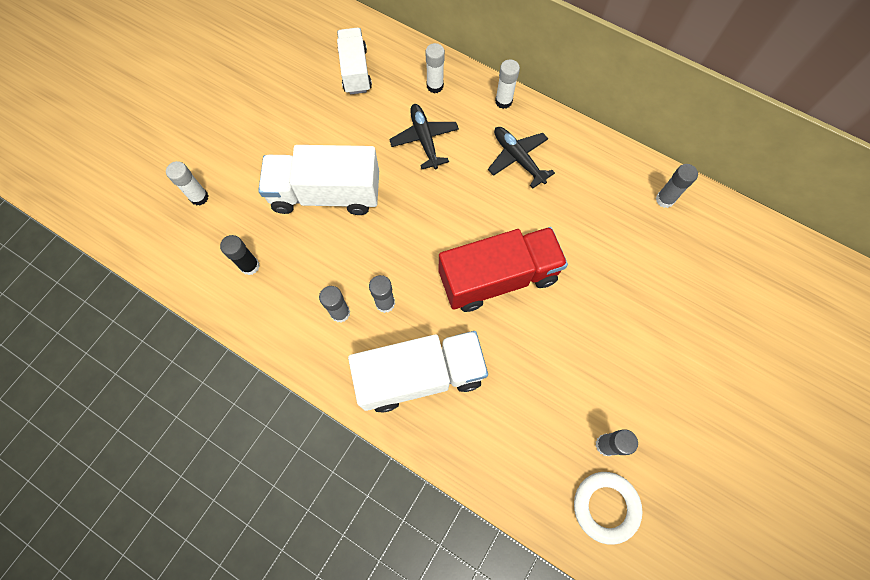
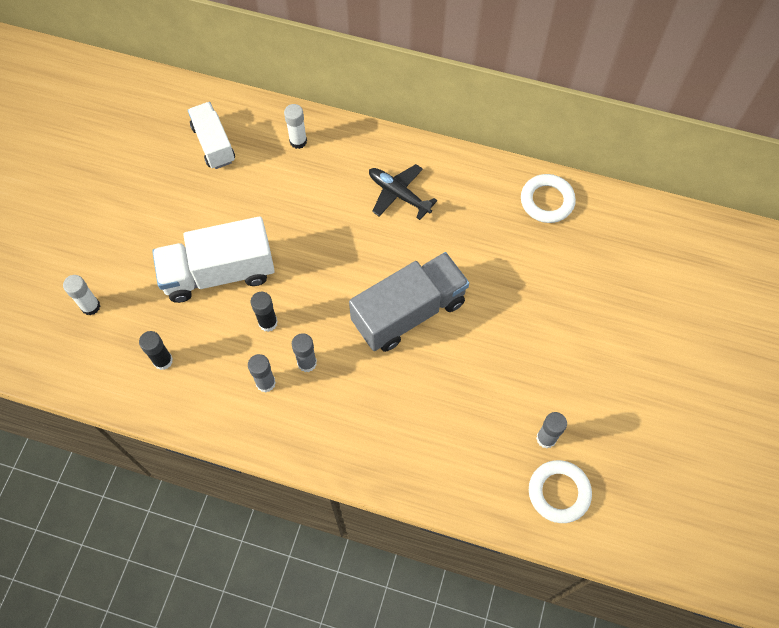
camera: 15 degrees left, 5 degrees down
(358, 254) = (268, 322): none -> black glue stick
(420, 375) = (359, 421): white truck -> none
(424, 140) = (302, 197): black plane -> none
(498, 278) = (408, 312): red truck -> grey truck
(503, 101) = (370, 141): white glue stick -> none
(664, 199) = (547, 201): grey glue stick -> white ring

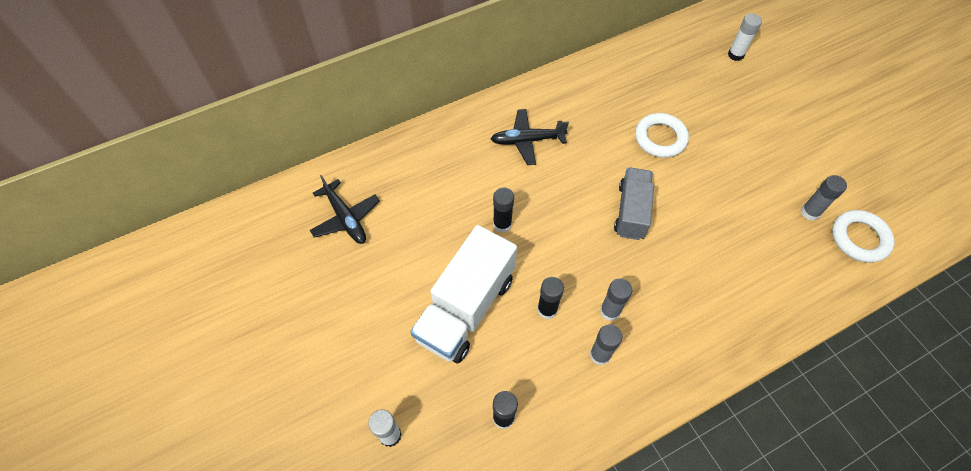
camera: 45 degrees left, 5 degrees down
(213, 144) = (345, 218): white truck -> black plane
(298, 141) = (411, 163): white glue stick -> white glue stick (735, 55)
(308, 239) = (502, 224): none -> black glue stick
(408, 312) = (631, 211): grey truck -> grey truck, size x0.63
(547, 201) = (624, 68): white ring -> white ring (660, 138)

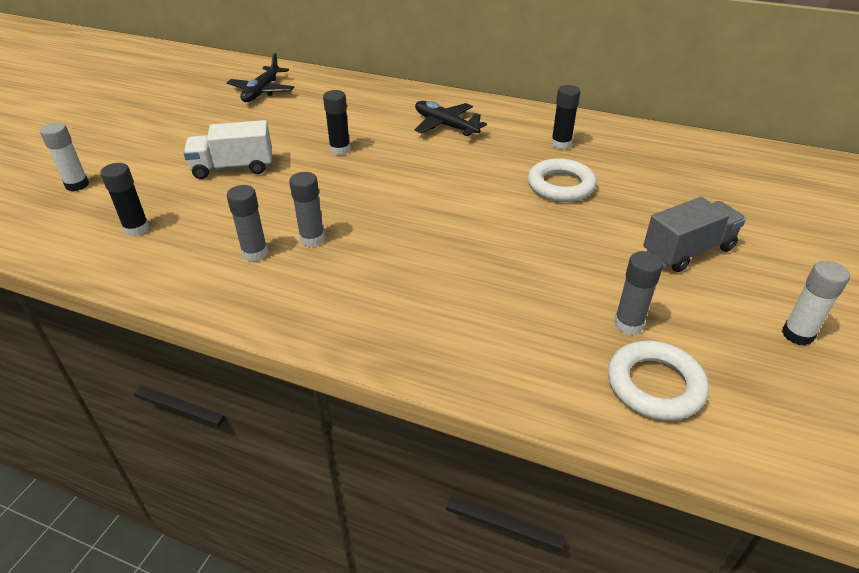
camera: 50 degrees right, 20 degrees down
(466, 308) = (233, 168): white truck -> white truck, size x0.63
(547, 309) = (275, 205): black glue stick -> black glue stick (561, 144)
(631, 211) = (446, 205): grey truck -> grey truck (688, 251)
(735, 55) = (752, 185): white glue stick -> white glue stick (797, 334)

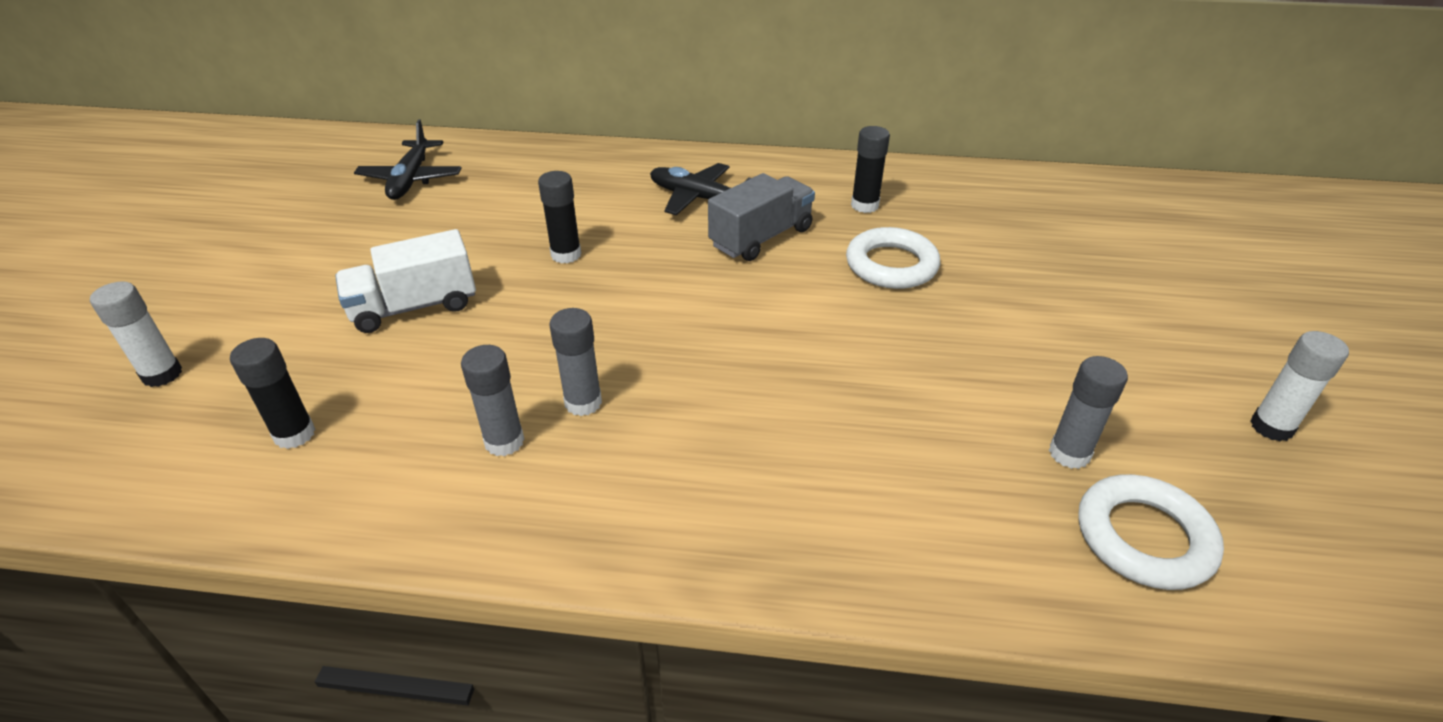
camera: 15 degrees left, 0 degrees up
(688, 251) = (1090, 333): grey truck -> grey truck (761, 237)

